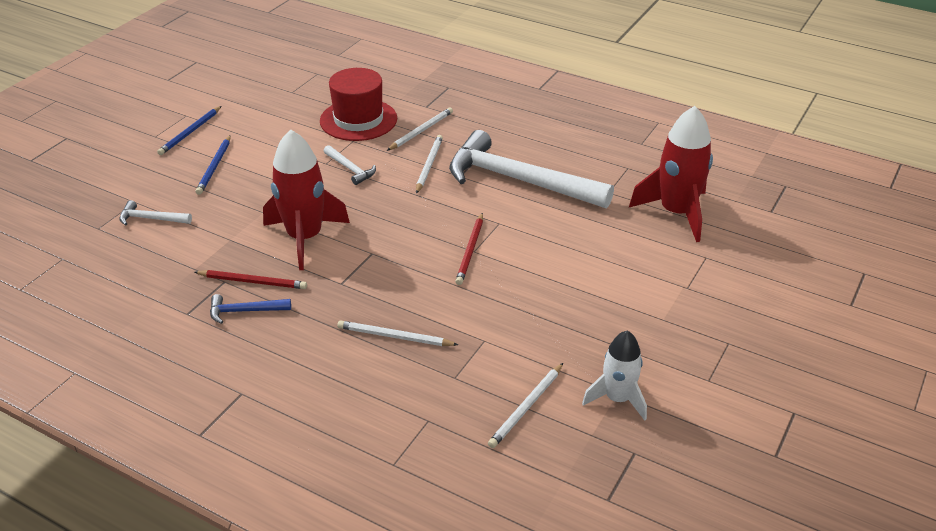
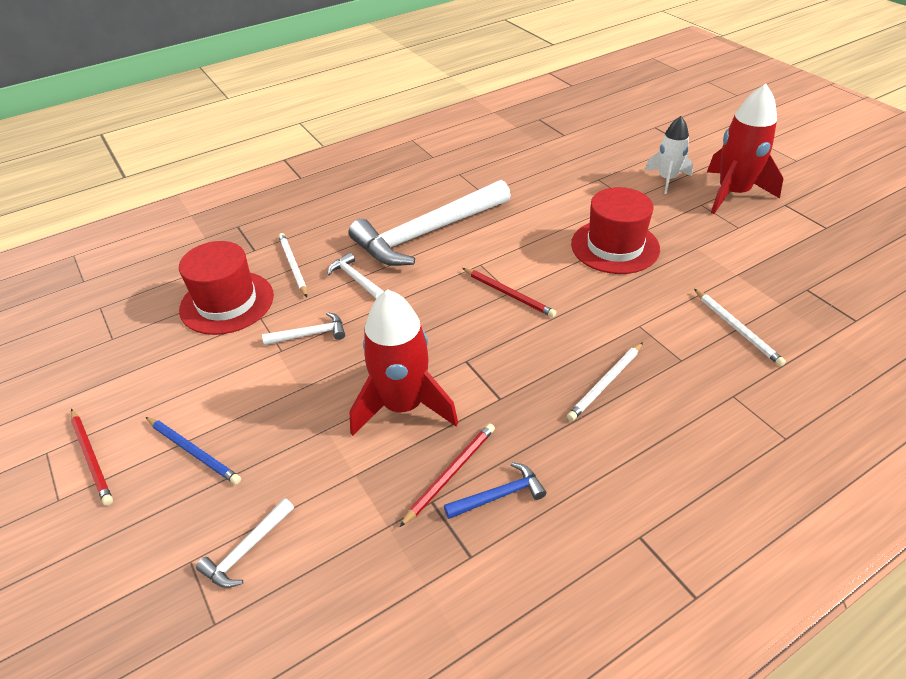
camera: 60 degrees left, 5 degrees up
(190, 132) = (91, 457): blue pencil -> red pencil
(245, 311) = (499, 495): blue hammer -> blue hammer turned 135 degrees counterclockwise
(429, 165) = (355, 278): white pencil -> white hammer
(594, 297) = (615, 246): none -> red hat
(617, 399) = (744, 276): white rocket -> white rocket (667, 179)
(676, 213) = (536, 172): red rocket -> red rocket (733, 193)

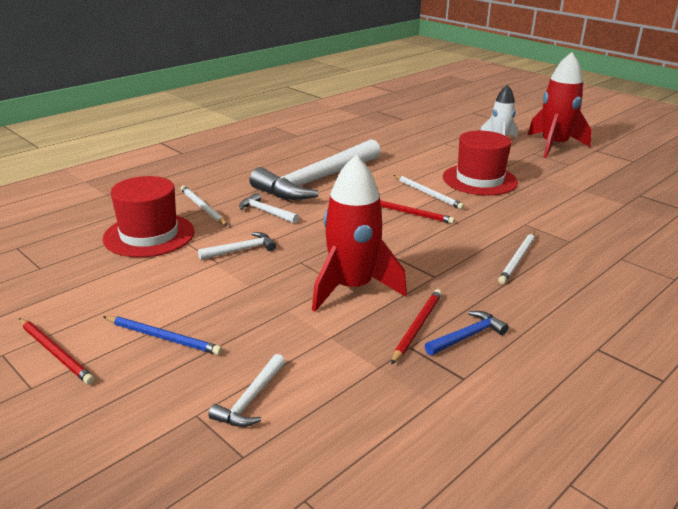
camera: 15 degrees left, 15 degrees down
(737, 328) = (601, 220): white pencil -> white pencil (427, 193)

